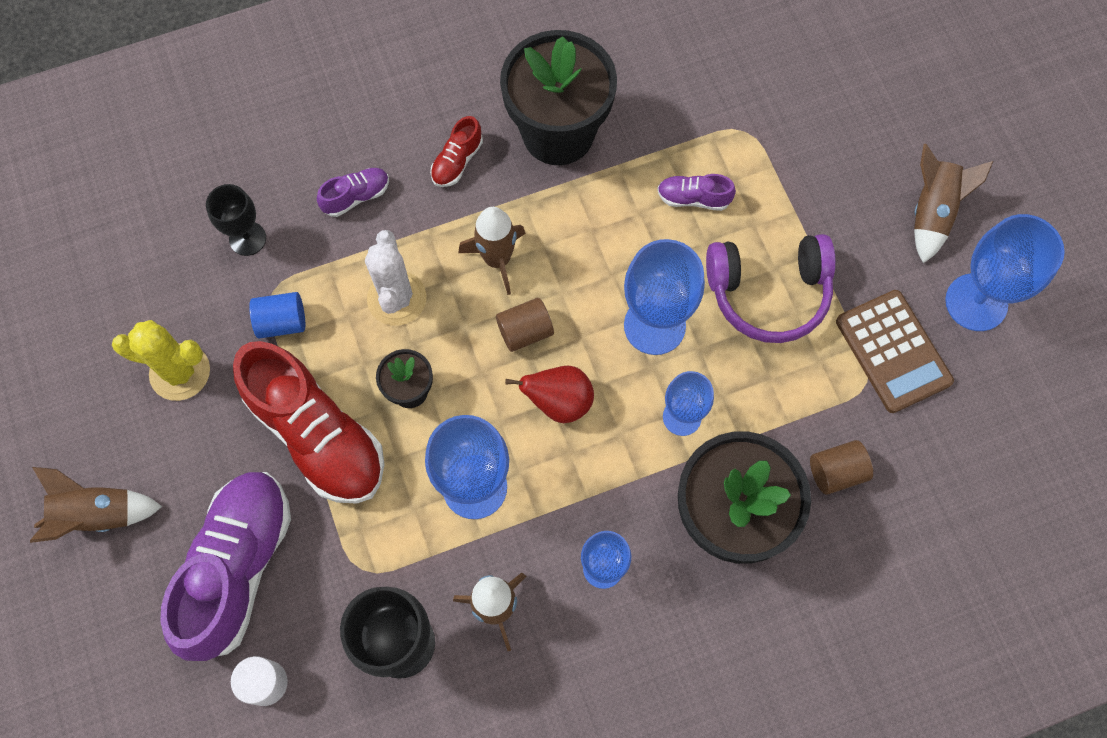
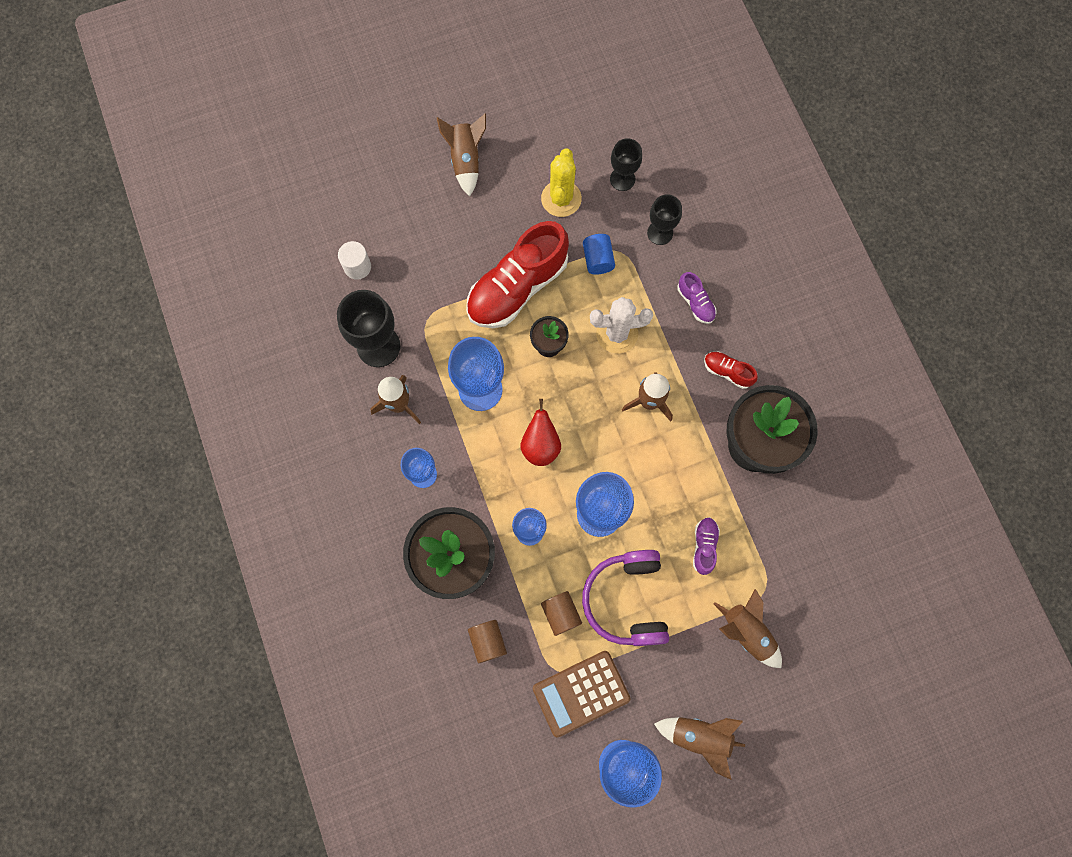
camera: 90 degrees right, 5 degrees up
(158, 286) = (622, 179): none -> black goblet
(238, 567) = (429, 245): purple shoe -> none
(525, 331) = (593, 422): brown cylinder -> brown cylinder (561, 614)
(799, 154) = (746, 632): none -> brown rocket

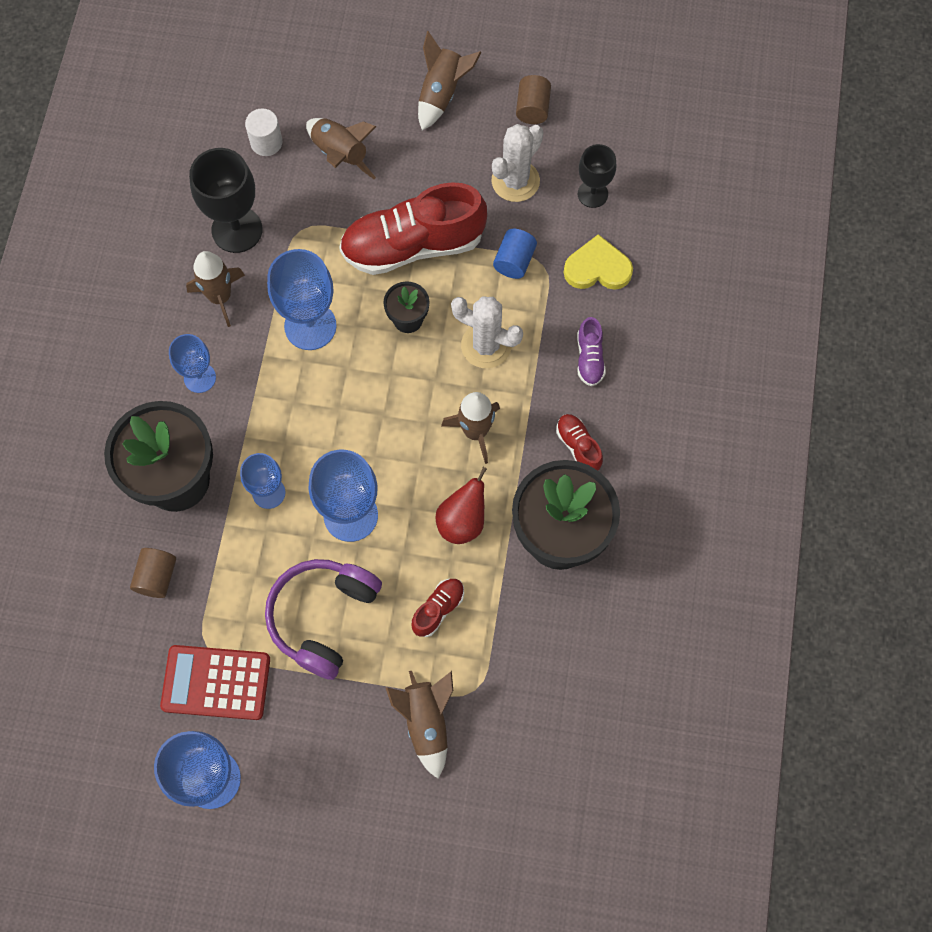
camera: 30 degrees right, 5 degrees down
(540, 445) = (335, 414): red pear -> red pear (462, 521)
(561, 199) = (515, 181): yellow cactus -> white cactus
(561, 614) = (247, 592): brown cylinder -> brown cylinder (532, 108)
(581, 693) = (216, 683): brown calculator -> red calculator
(660, 233) = (597, 268): black goblet -> yellow heart
(699, 737) = (308, 798): brown rocket -> brown rocket (340, 154)
(704, 546) = (438, 609): purple shoe -> red shoe

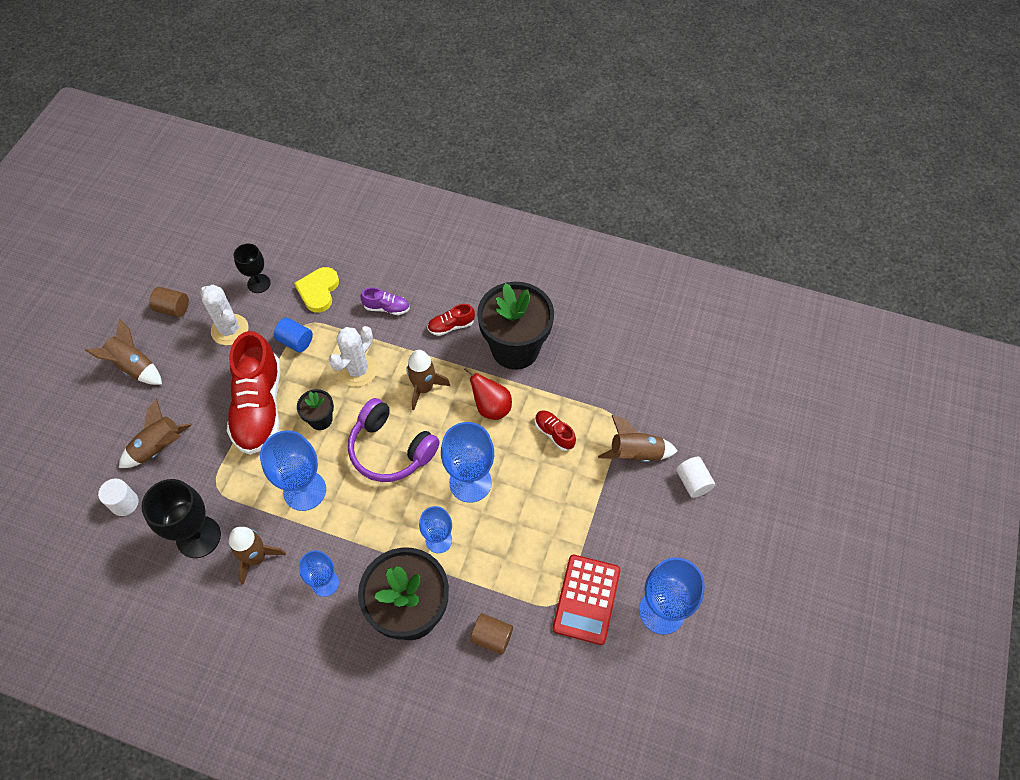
camera: 80 degrees left, 10 degrees down
(322, 617) = (547, 513): purple headphones -> purple headphones (390, 450)
(396, 805) = (693, 482): none -> white cylinder

